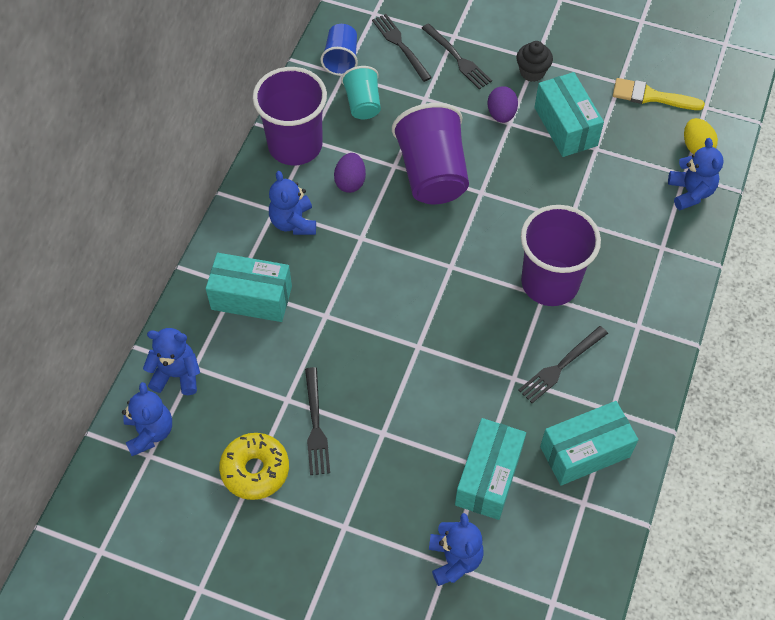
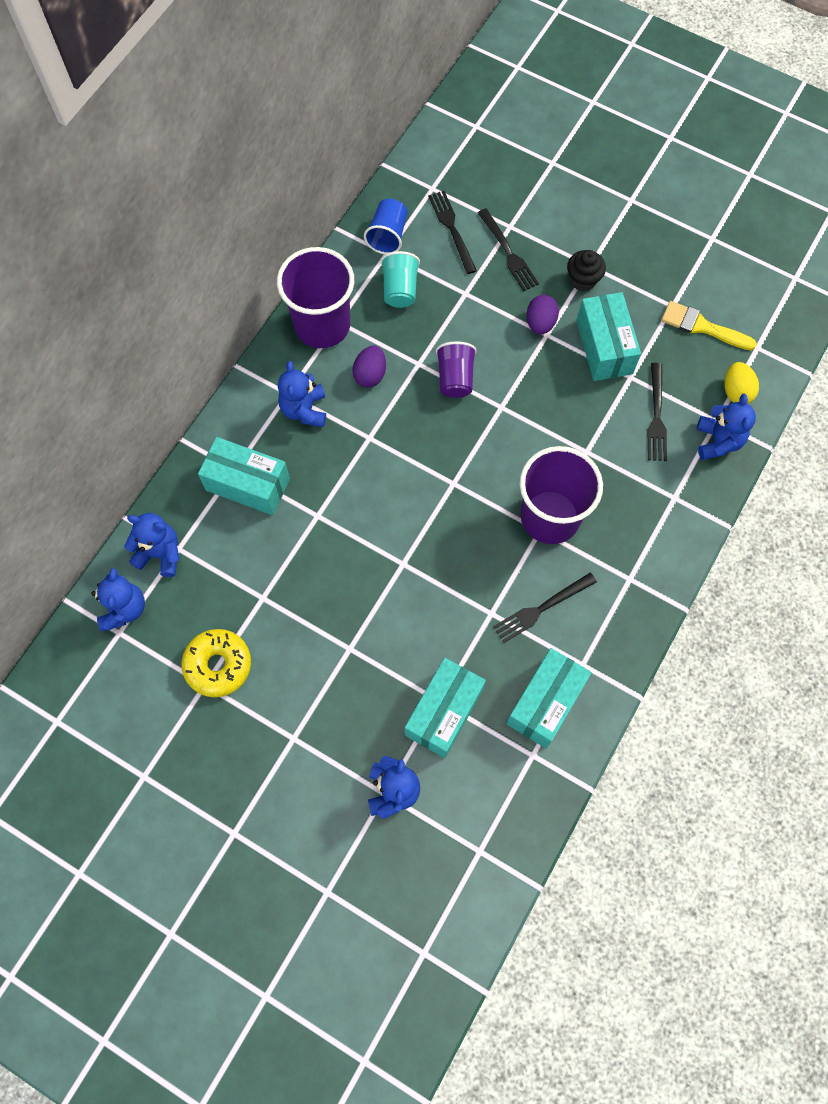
camera: 10 degrees right, 10 degrees up
(315, 425) = (285, 629): black fork -> black fork (656, 416)
(432, 173) = (455, 378): purple cup -> purple cup, size x0.55
(585, 452) = (545, 702): turquoise box -> turquoise box turned 45 degrees counterclockwise

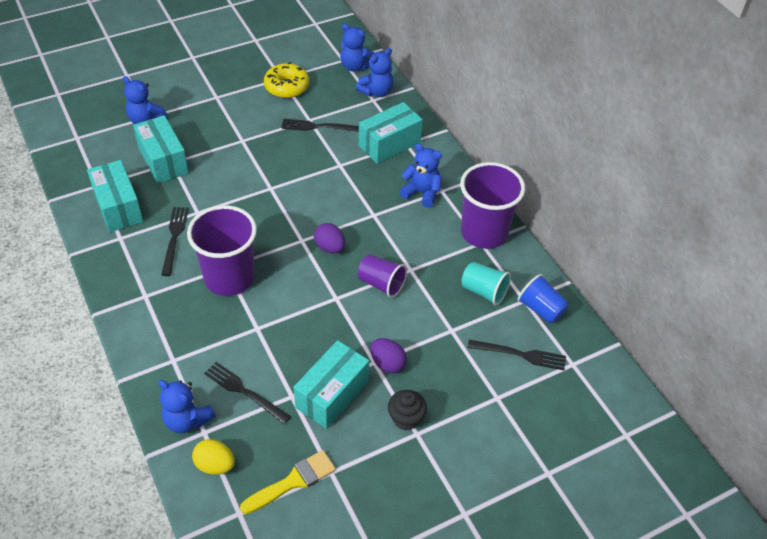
camera: 120 degrees right, 20 degrees down
(370, 374) = (422, 239): purple egg -> purple egg (330, 247)
(508, 253) = (470, 380): black fork -> black fork (318, 127)
(604, 347) = (332, 394): turquoise box -> turquoise box turned 75 degrees counterclockwise

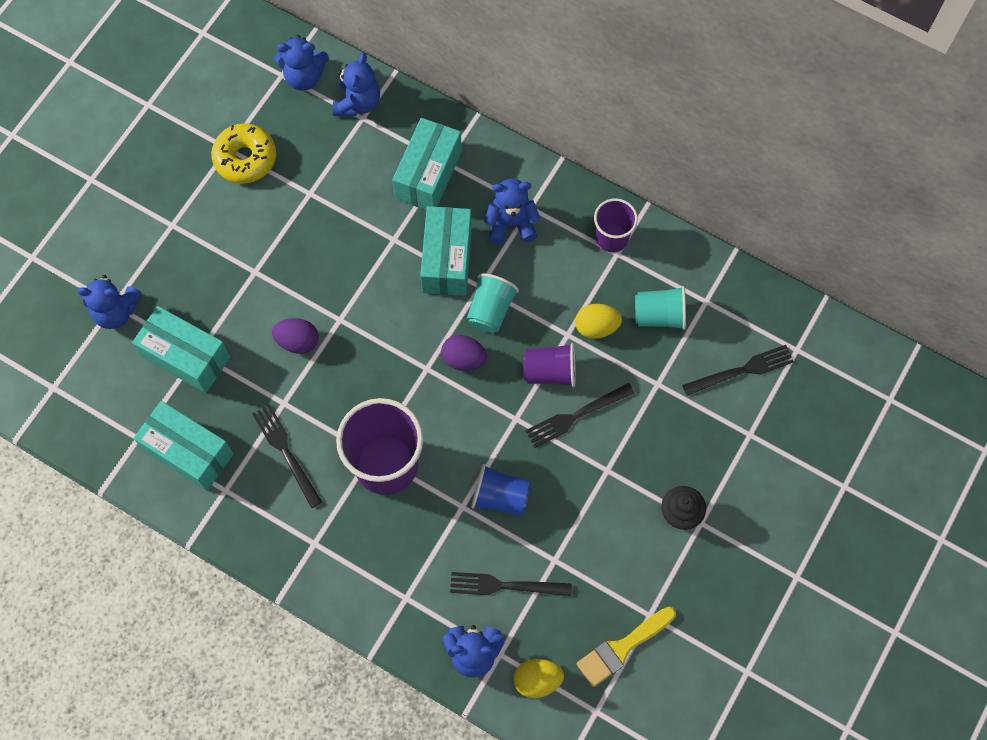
camera: 30 degrees left, 20 degrees up
(293, 481) = (622, 648): yellow brush -> yellow brush turned 150 degrees counterclockwise
(318, 127) = (328, 198): black fork -> black fork (576, 416)
(332, 394) = (592, 533): turquoise box -> turquoise box (447, 260)
(370, 230) = (490, 310): none -> turquoise cup
(387, 363) = (621, 463): purple egg -> purple egg (298, 341)
(434, 275) = (596, 327): none -> yellow egg
(484, 232) = (612, 238): purple cup -> purple cup, size x0.55
(541, 309) = (729, 302): blue cup -> blue cup (500, 497)

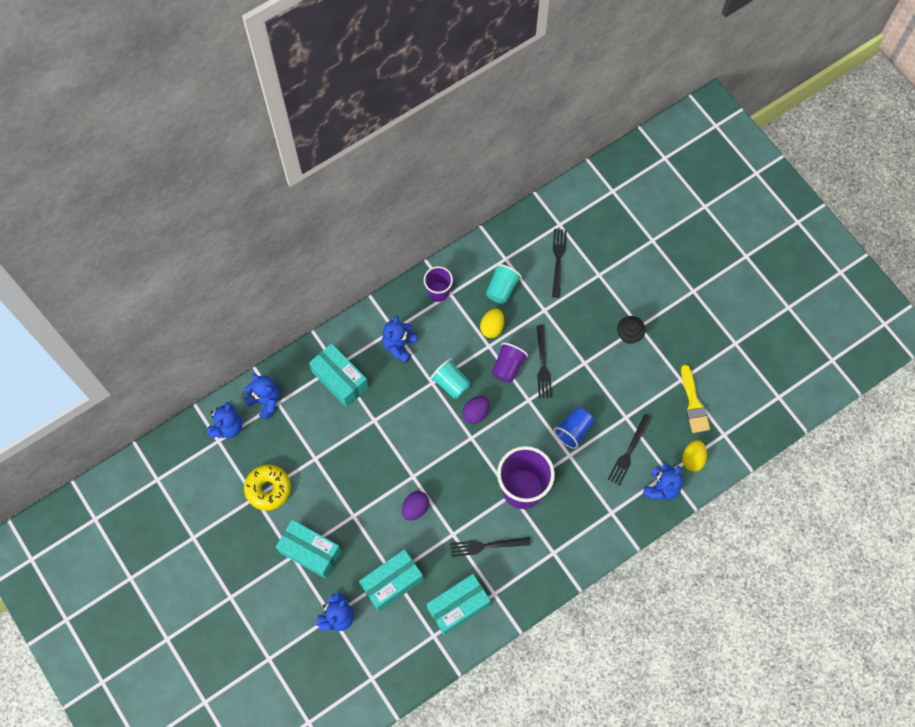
camera: 65 degrees left, 0 degrees up
(447, 260) = (404, 394): turquoise box -> turquoise box (310, 552)

